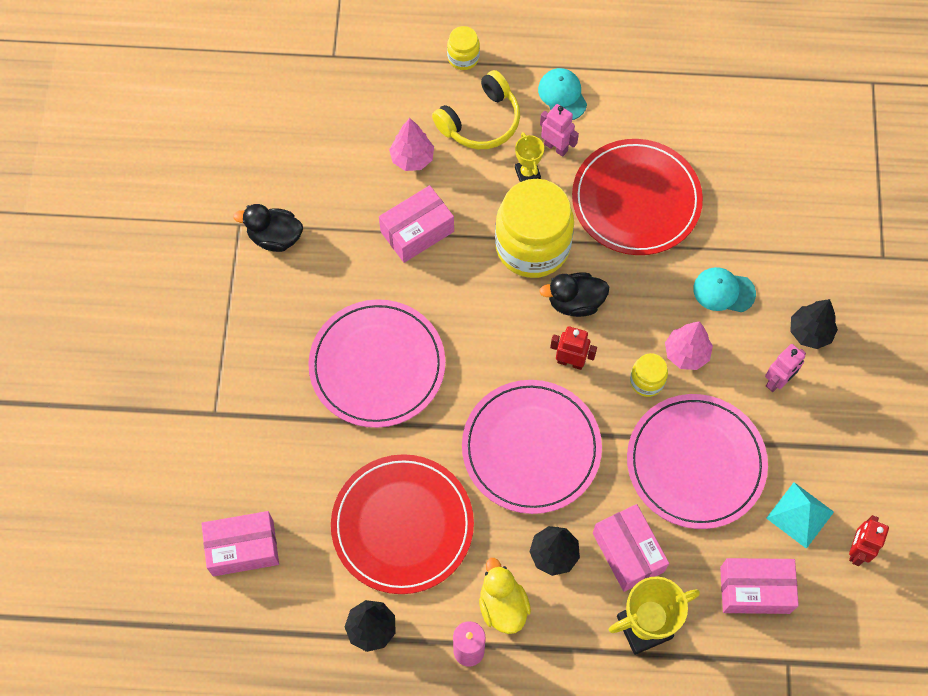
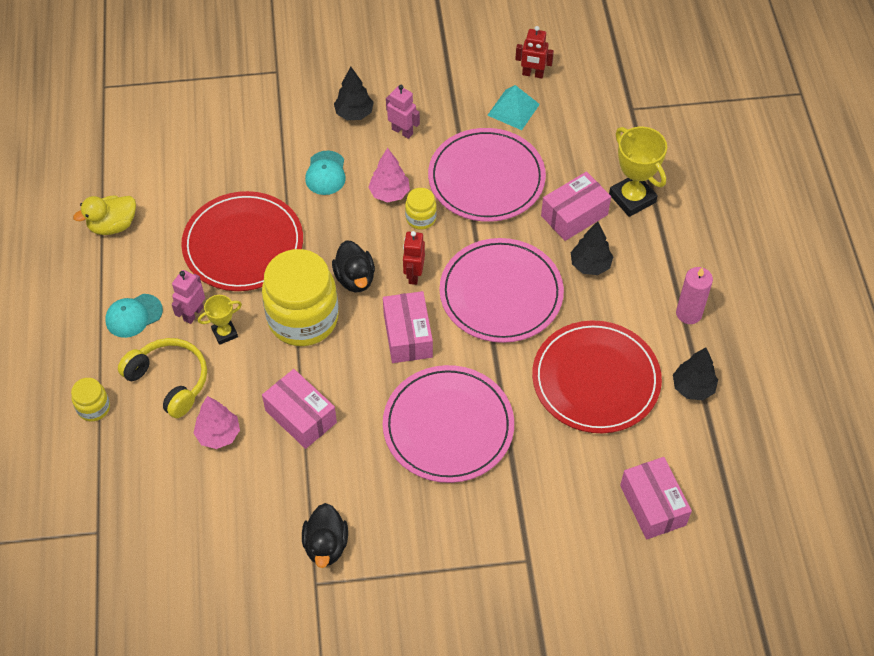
camera: 100 degrees left, 10 degrees down
(502, 605) = (644, 295): yellow duck -> yellow duck (113, 225)
(755, 590) = (581, 132): pink box -> pink box (408, 335)

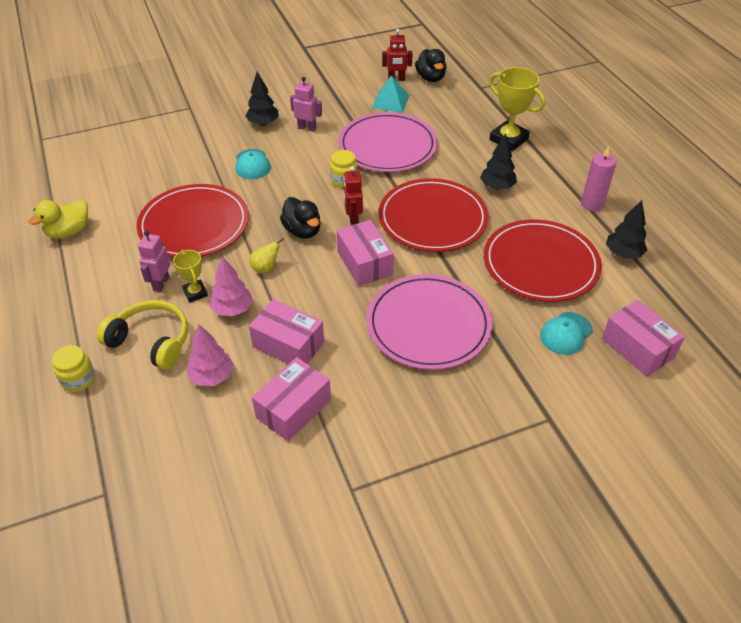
camera: 15 degrees left, 10 degrees down
(133, 316) = (103, 296): turquoise cap -> turquoise cap (566, 333)
(225, 333) = (195, 293): yellow trophy -> yellow trophy turned 75 degrees counterclockwise
(303, 318) = (265, 268): yellow jar -> yellow pear
(326, 545) = (350, 451): black duck -> black duck (430, 78)
(389, 193) = (311, 169): pink tree -> pink tree (232, 309)
(501, 293) = (432, 218): pink plate -> red plate
(574, 215) = (468, 157): pink box -> pink box (293, 409)

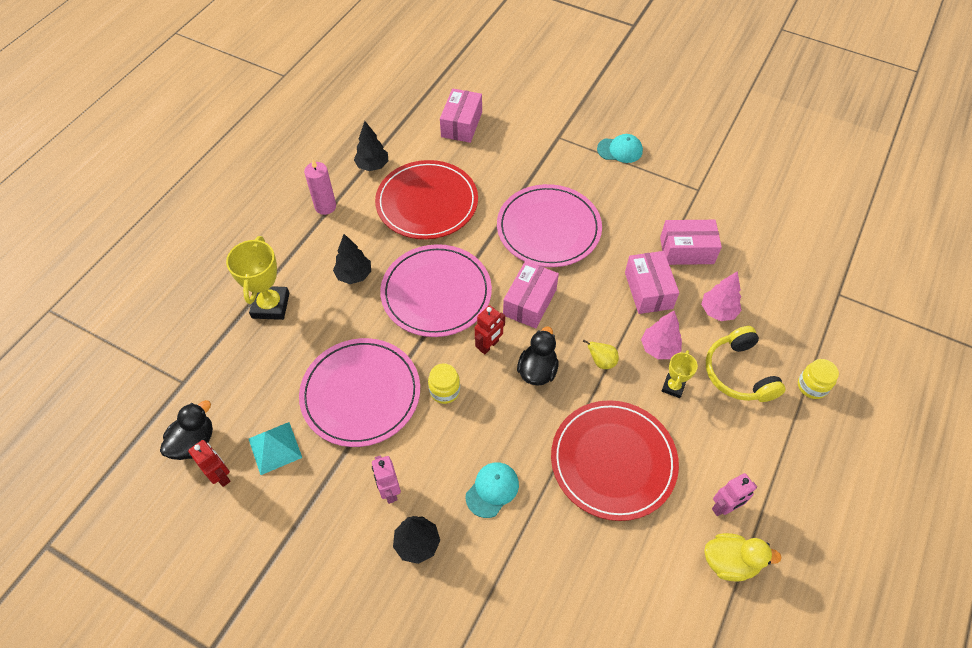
camera: 130 degrees left, 10 degrees up
(161, 284) = (692, 420): pink robot -> pink robot (724, 507)
(432, 218) = (436, 293): red plate -> pink plate
(566, 333) = (483, 160): turquoise cap -> turquoise cap (620, 150)

